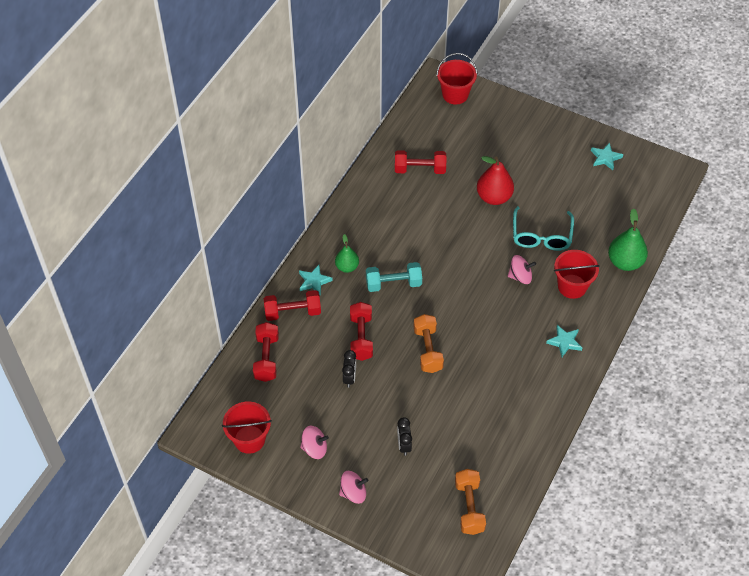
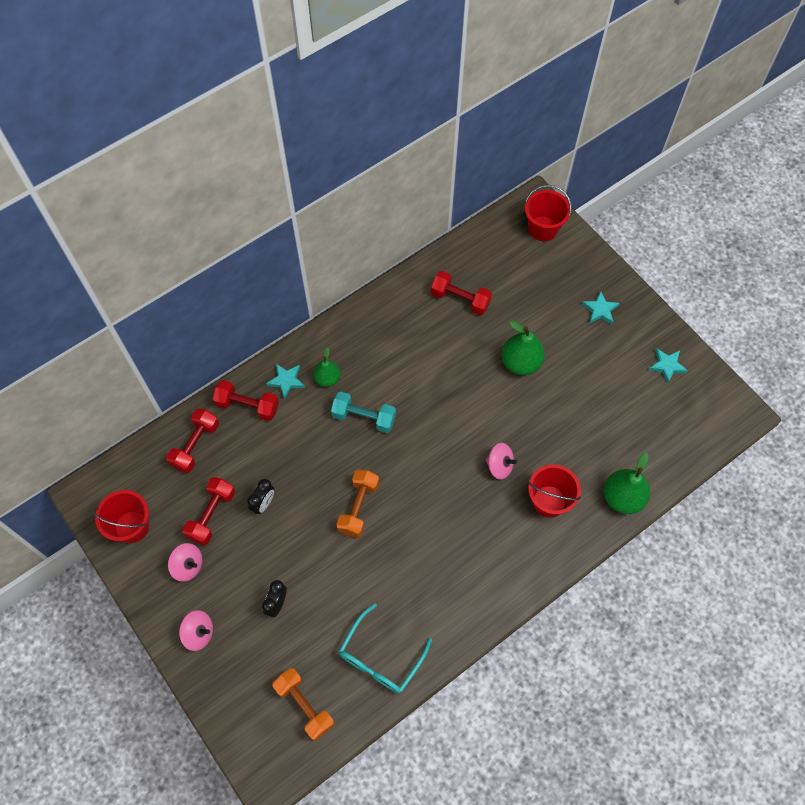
camera: 25 degrees right, 10 degrees up
(361, 337) = (299, 464): red dumbbell -> red dumbbell (211, 515)
(469, 507) = (304, 705): orange dumbbell -> orange dumbbell turned 60 degrees counterclockwise
(494, 197) = (520, 362): red pear -> green pear
(541, 235) = (547, 428): turquoise glasses -> turquoise glasses (381, 656)
(564, 342) = (506, 562): turquoise star -> turquoise star (600, 310)

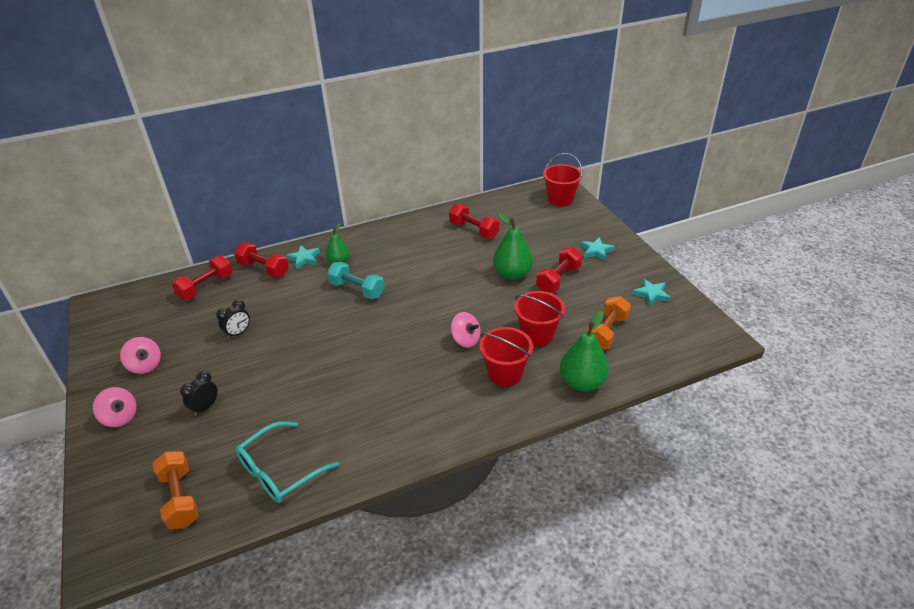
camera: 15 degrees right, 25 degrees down
(132, 526) = (118, 330): red bucket -> red bucket (537, 335)
(211, 515) = (189, 333): red dumbbell -> red dumbbell (558, 279)
(358, 507) = (320, 349): orange dumbbell -> orange dumbbell (606, 332)

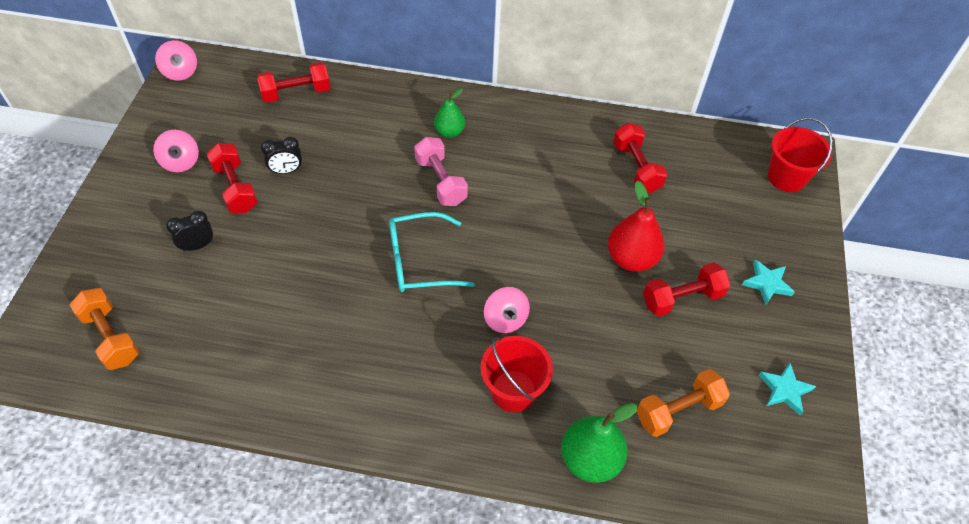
camera: 30 degrees right, 15 degrees up
(120, 417) = (123, 211): pink spinning top -> pink spinning top (180, 72)
(180, 498) = (111, 337): orange dumbbell -> orange dumbbell turned 45 degrees counterclockwise
(263, 269) = (367, 99): red dumbbell -> red dumbbell (235, 188)
(281, 470) = (211, 364): turquoise glasses -> turquoise glasses (421, 261)
(304, 259) = (417, 108): turquoise star -> none
(357, 290) = (441, 181): turquoise dumbbell -> pink dumbbell
(512, 274) = (631, 258): green pear -> red pear
(537, 335) = (591, 362): red bucket -> none

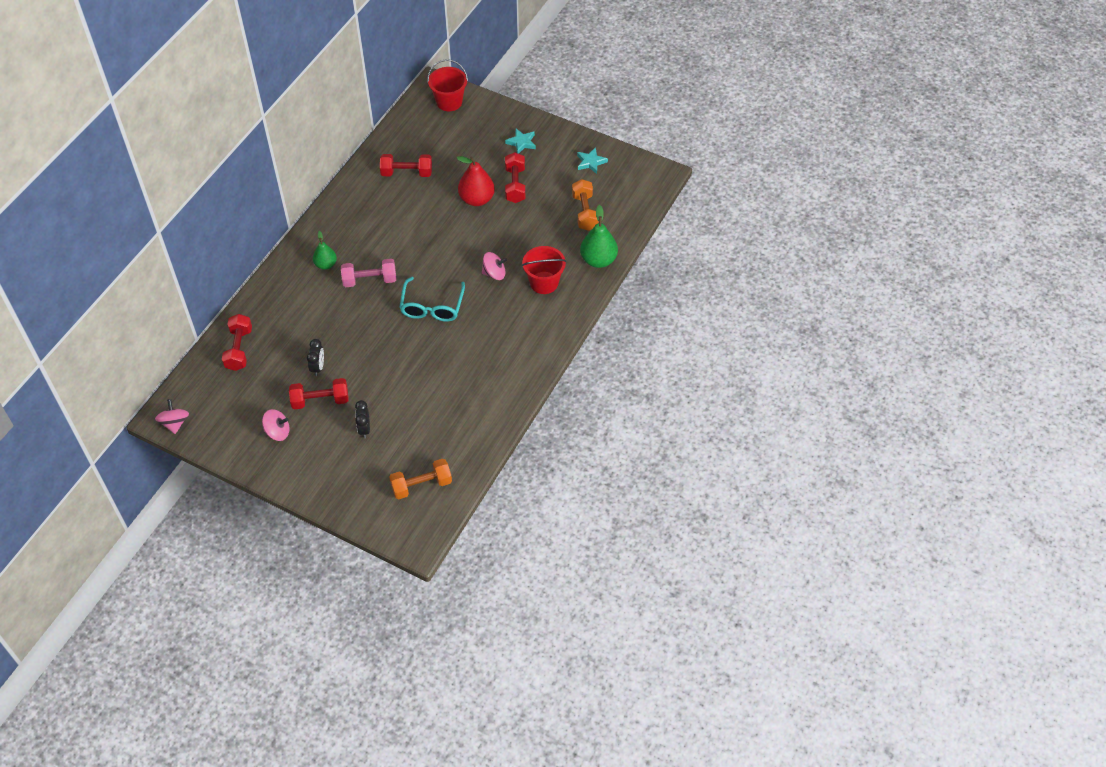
camera: 70 degrees left, 0 degrees up
(180, 72) = (175, 423): pink spinning top -> pink spinning top turned 90 degrees counterclockwise

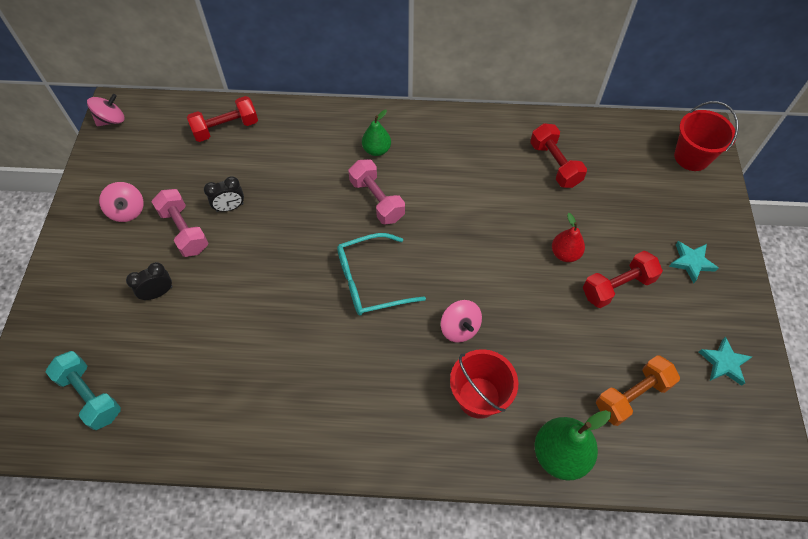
camera: 65 degrees right, 5 degrees up
(320, 400) = (184, 230): red dumbbell -> pink dumbbell
(421, 485) = (90, 395): orange dumbbell -> turquoise dumbbell
(477, 199) = (565, 254): red pear -> red pear, size x0.63

